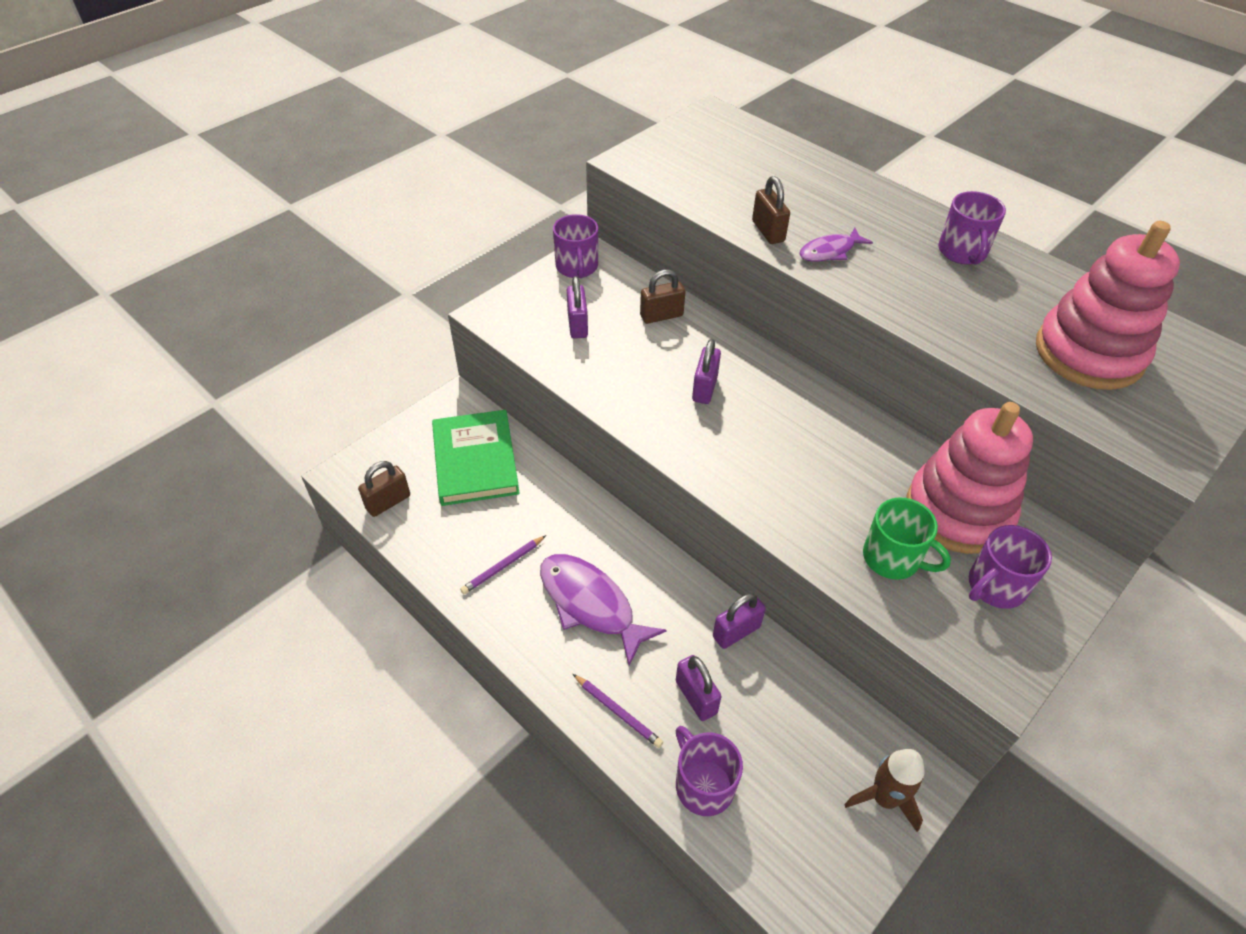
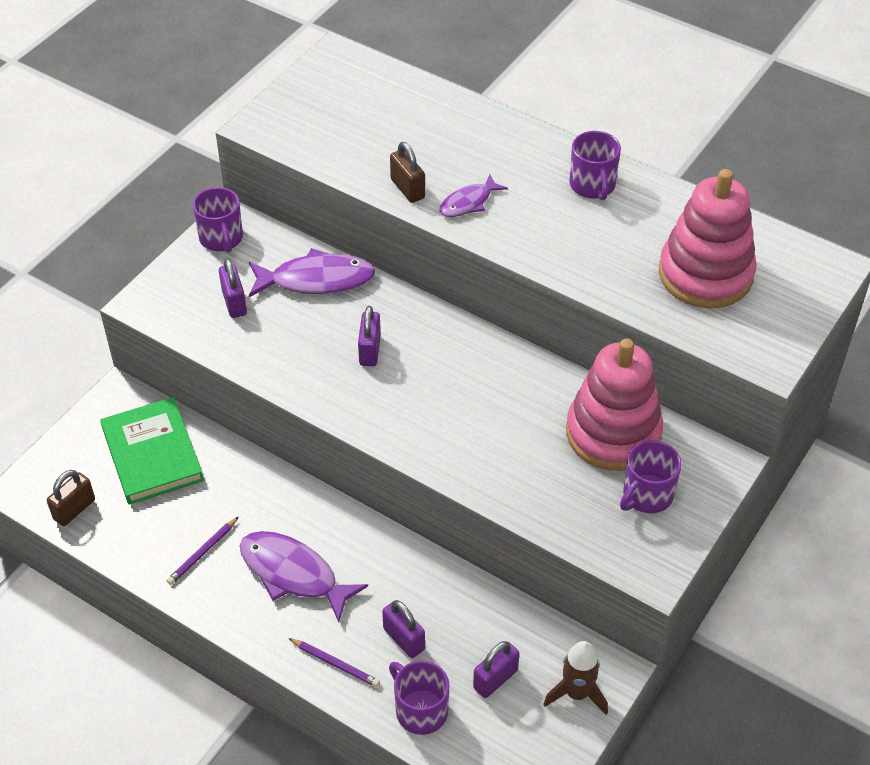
camera: 10 degrees left, 0 degrees up
(661, 316) = (316, 280): brown padlock -> purple fish
(736, 632) = (433, 576): purple padlock -> purple padlock (495, 679)
(892, 558) = (557, 485): green mug -> none

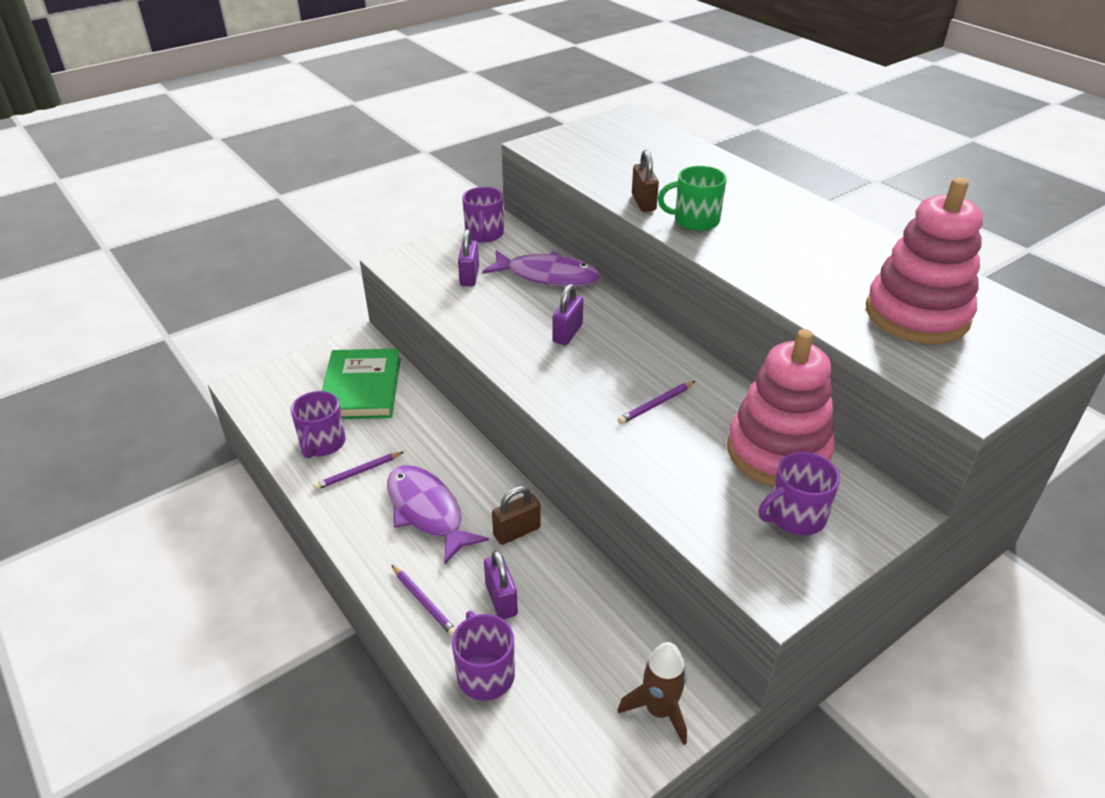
camera: 20 degrees right, 10 degrees down
(74, 509) = (274, 412): brown padlock -> brown padlock (517, 531)
(468, 202) = (695, 220): purple fish -> green mug
(488, 412) = (656, 404): none -> purple pencil
(495, 679) = (576, 667): purple padlock -> none
(592, 185) = (820, 230): purple mug -> purple mug (322, 443)

